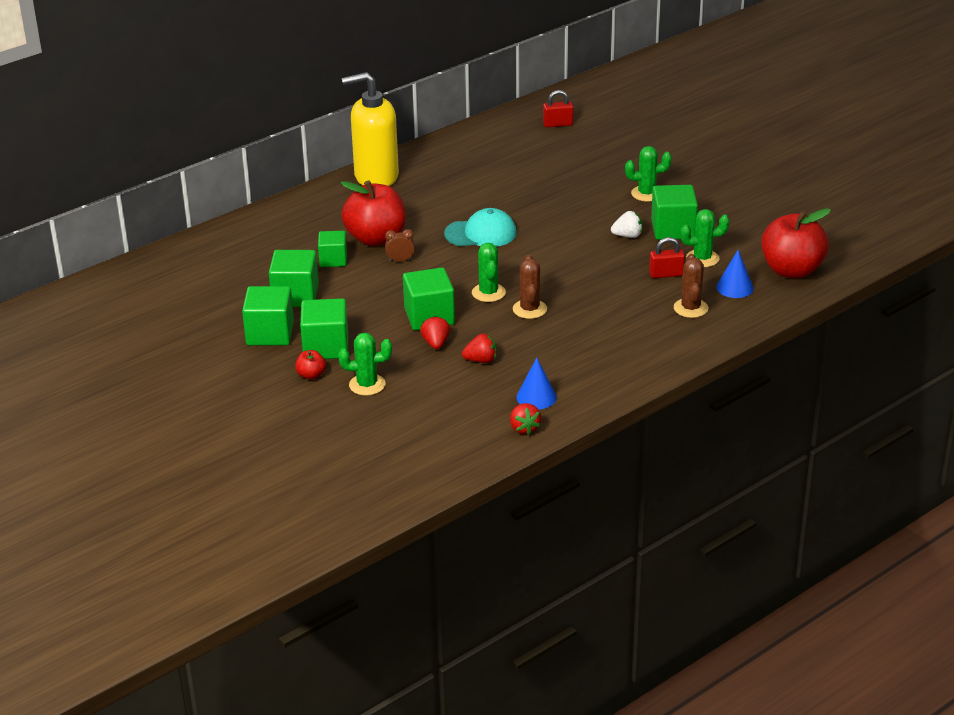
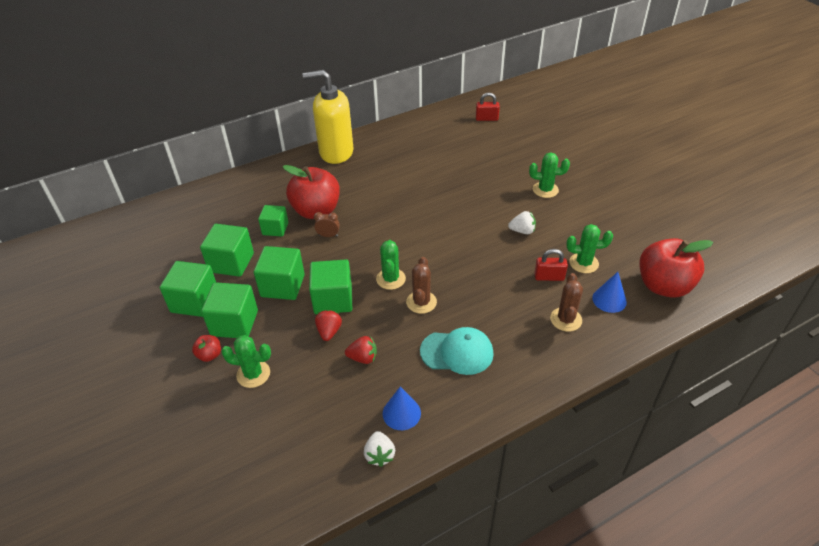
camera: 10 degrees right, 10 degrees up
(481, 233) = (401, 215): turquoise cap -> turquoise cap (457, 352)
(524, 428) = (379, 455): red strawberry -> white strawberry
(673, 229) = (562, 228): green cube -> green cube (282, 286)

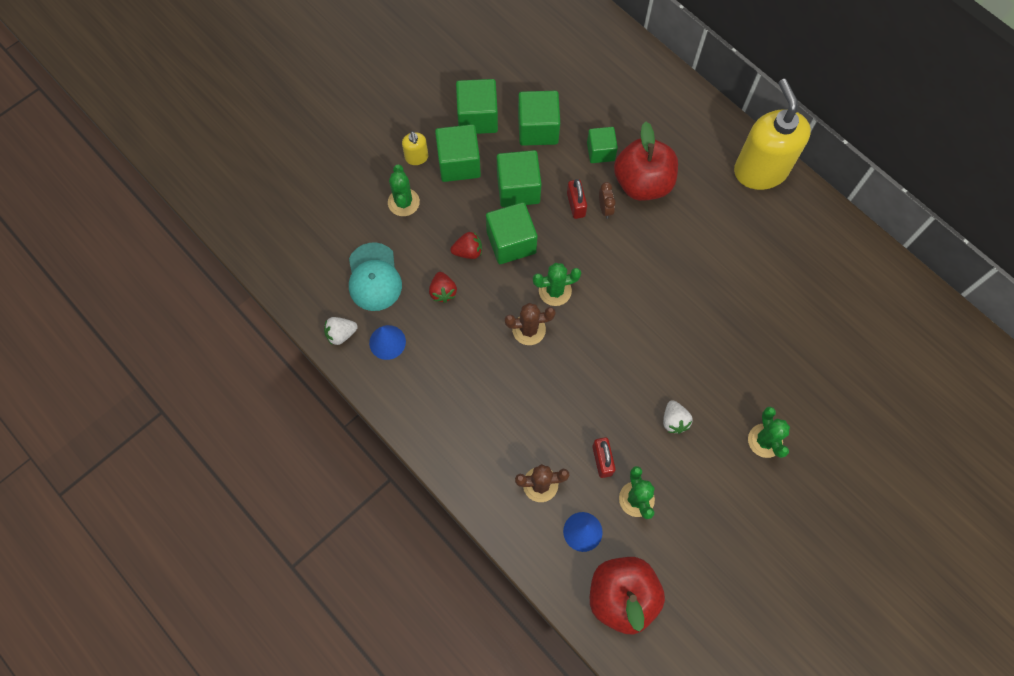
camera: 75 degrees right, 25 degrees up
(209, 355) = (416, 157): red apple -> yellow soap dispenser
(457, 352) = (469, 378): turquoise cap -> turquoise cap (374, 277)
(486, 119) = (906, 341): red padlock -> red padlock (576, 205)

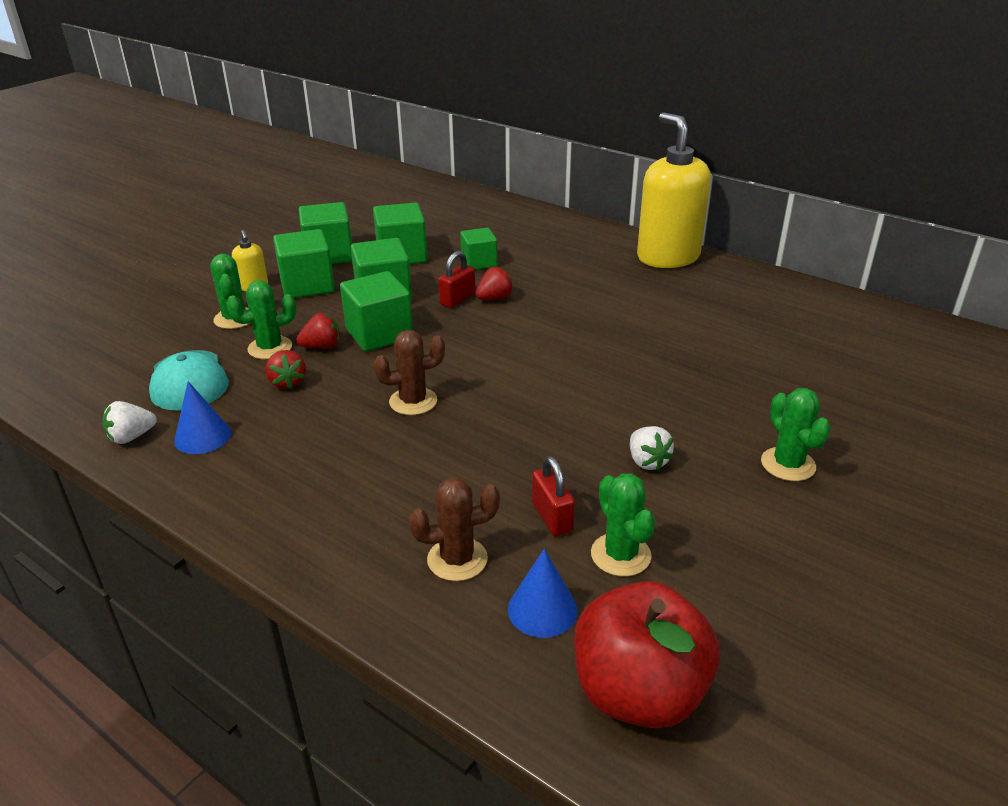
camera: 10 degrees left, 35 degrees down
(555, 291) = (444, 365): green cactus -> green cactus (270, 348)
(576, 205) = (457, 299): red padlock -> red padlock turned 60 degrees clockwise
(605, 208) = (494, 298): brown clock -> red strawberry
(642, 183) = (535, 277): red apple -> none

